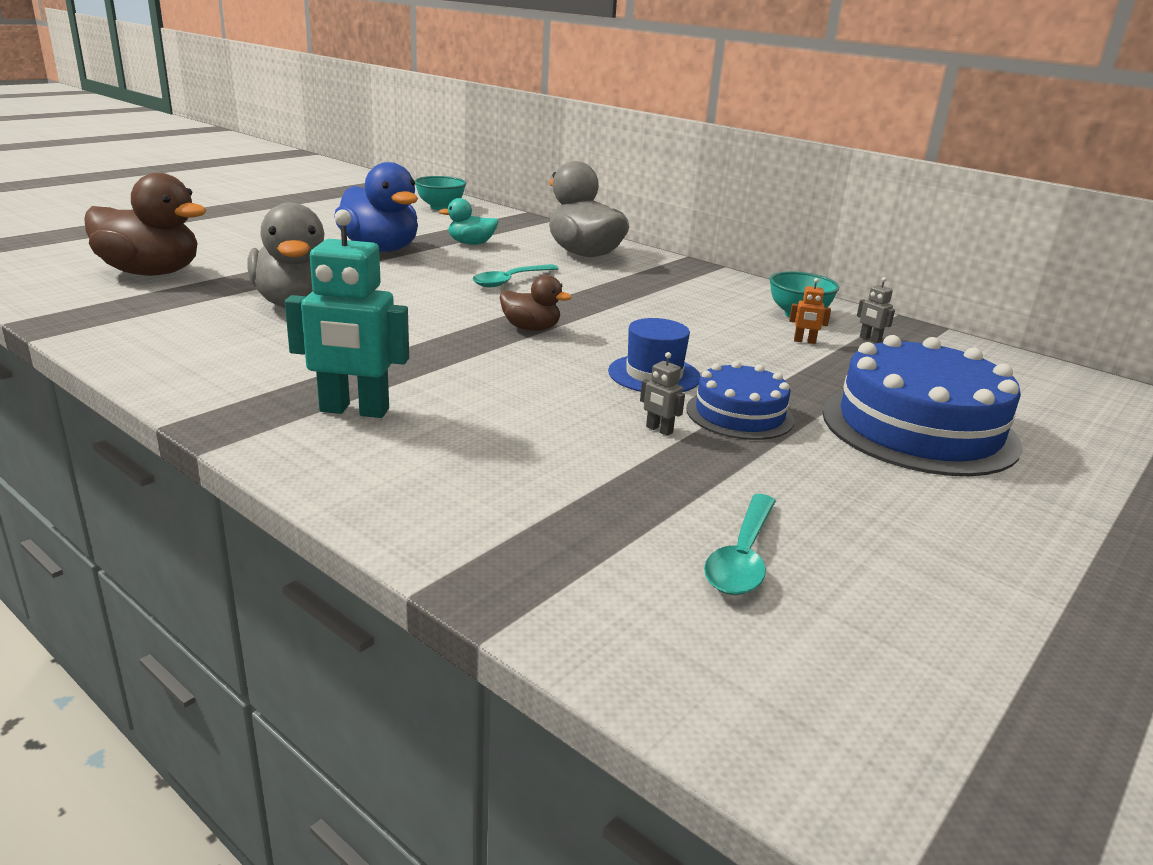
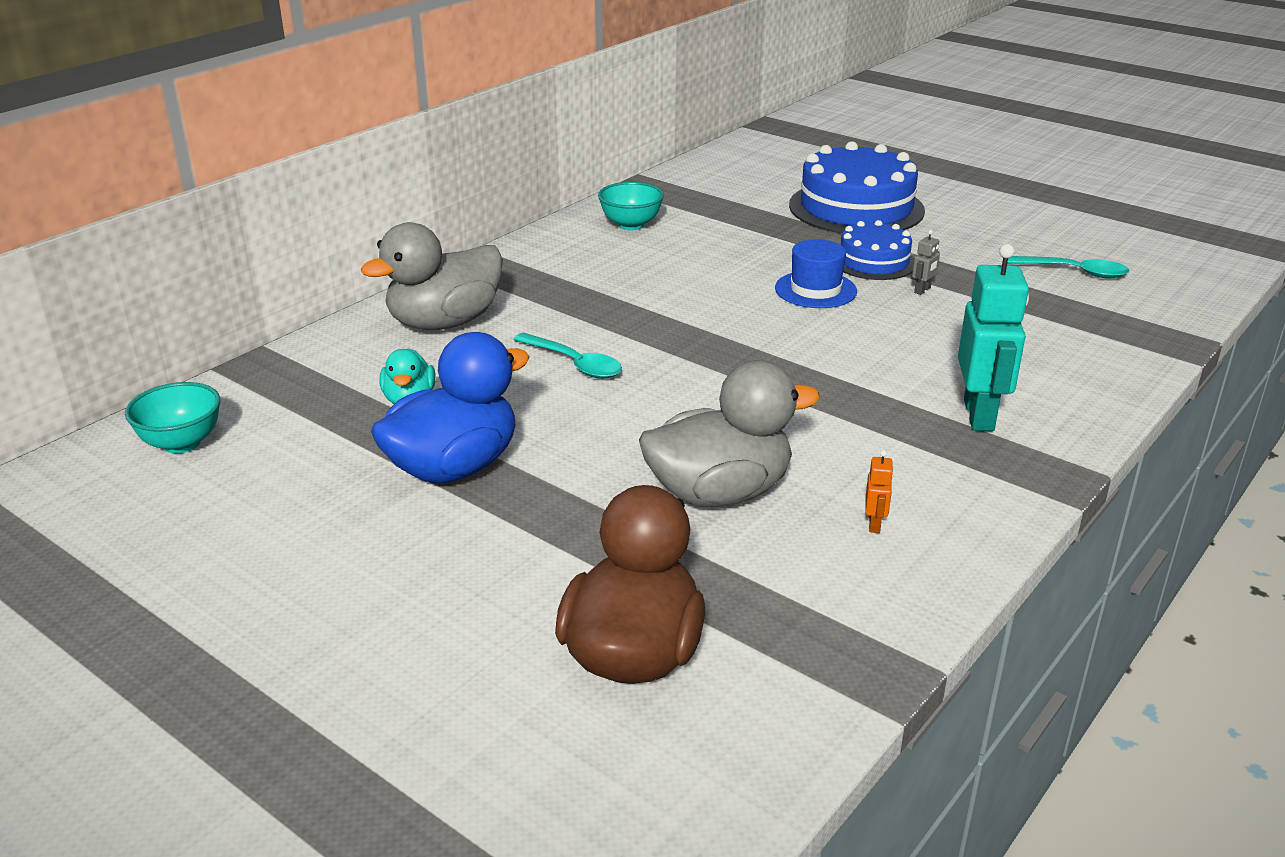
camera: 90 degrees left, 5 degrees up
(531, 328) = (730, 345): brown duck -> none
(804, 341) = (701, 228): orange robot -> orange robot (875, 524)
(870, 339) = (682, 204): grey robot -> none

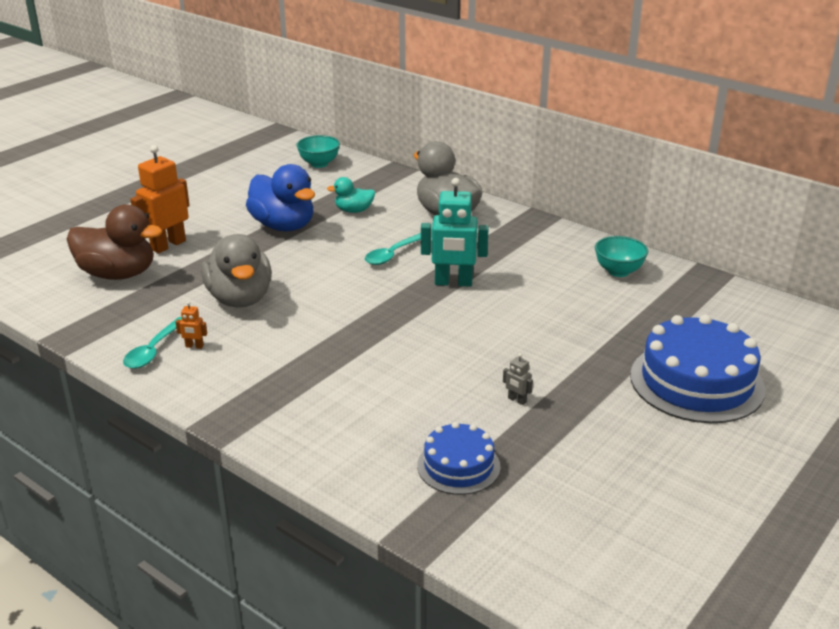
camera: 90 degrees right, 0 degrees up
(511, 601) = (168, 245): none -> orange robot
(815, 290) = (510, 347): blue hat -> none
(874, 261) = (572, 380): blue cake -> blue cake (458, 466)
(979, 415) = (309, 401): turquoise robot -> turquoise robot (453, 283)
(1073, 272) = (572, 499): turquoise spoon -> turquoise spoon (154, 350)

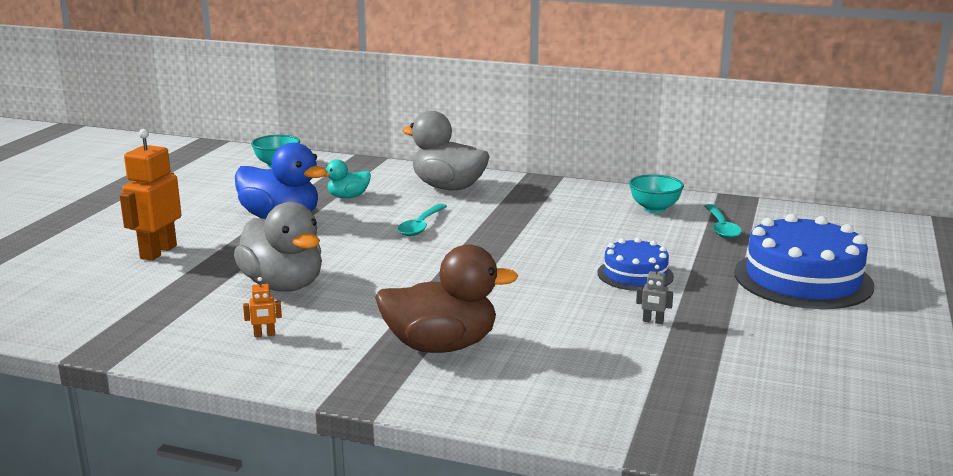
camera: 20 degrees left, 10 degrees down
(118, 274) = (116, 285): brown duck -> brown duck (441, 346)
(154, 350) = (217, 346): turquoise spoon -> turquoise spoon (721, 227)
(453, 283) = (504, 239): turquoise robot -> none
(458, 466) = (645, 385): blue cake -> blue cake (635, 274)

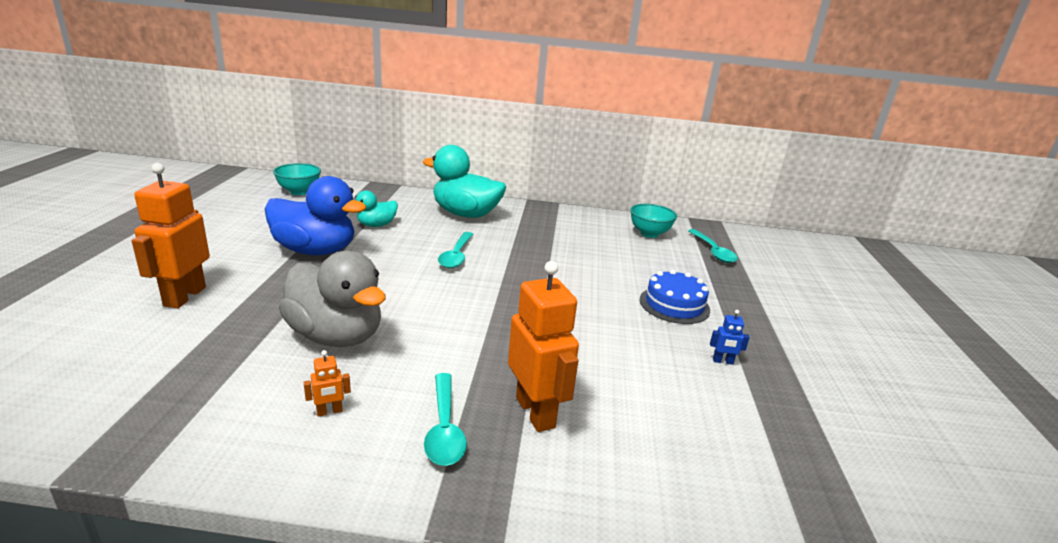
camera: 15 degrees left, 5 degrees up
(356, 350) = (444, 428): none -> turquoise spoon
(441, 346) = (536, 412): brown duck -> orange robot
(448, 187) = (465, 214): grey duck -> turquoise duck
(653, 321) = (722, 361): grey robot -> blue robot
(803, 279) = (812, 303): blue cake -> none

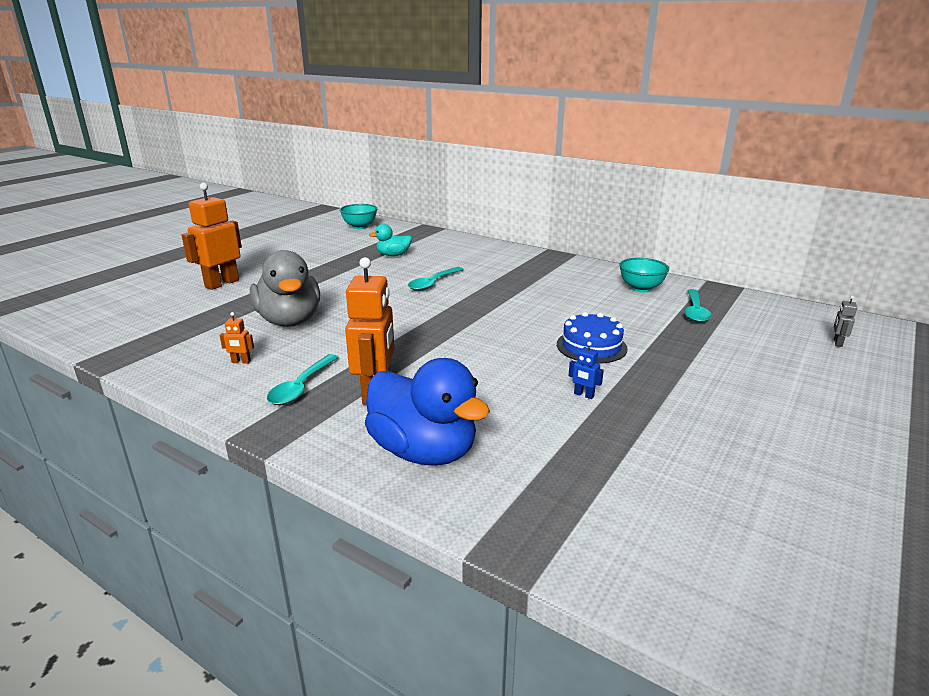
camera: 30 degrees right, 0 degrees up
(315, 251) = (330, 267): blue duck -> blue duck (424, 451)
(465, 214) = (476, 255): turquoise duck -> none
(832, 265) = (837, 343): none -> grey robot

